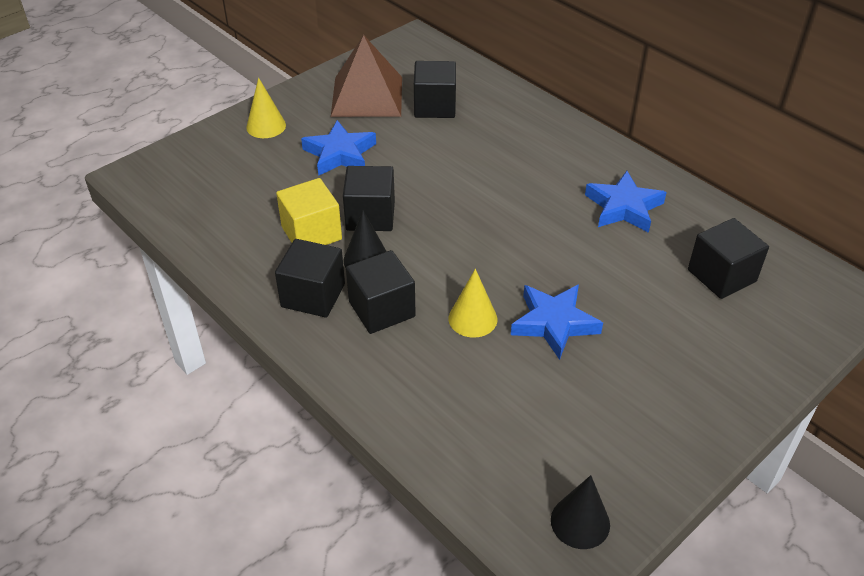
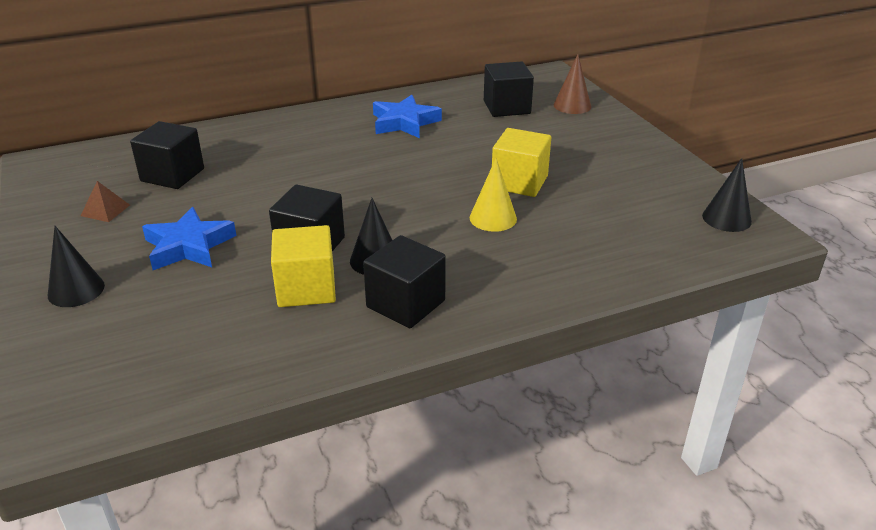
camera: 70 degrees left, 10 degrees down
(266, 126) = (76, 290): yellow cone -> black cone
(367, 96) = (105, 210): brown pyramid -> brown pyramid, size x0.40
(381, 309) = (452, 264): black cube -> none
(554, 323) = (519, 182): blue star -> yellow cube
(774, 332) = (572, 105): none -> brown cone

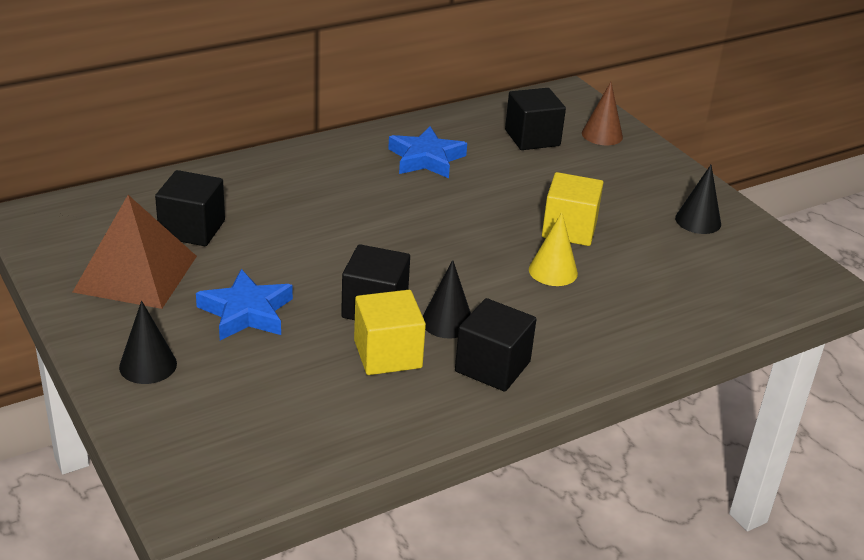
camera: 10 degrees left, 0 degrees up
(105, 210) = (136, 273): brown pyramid -> brown pyramid, size x2.49
(726, 218) = (783, 265): black cone -> black cone (698, 221)

